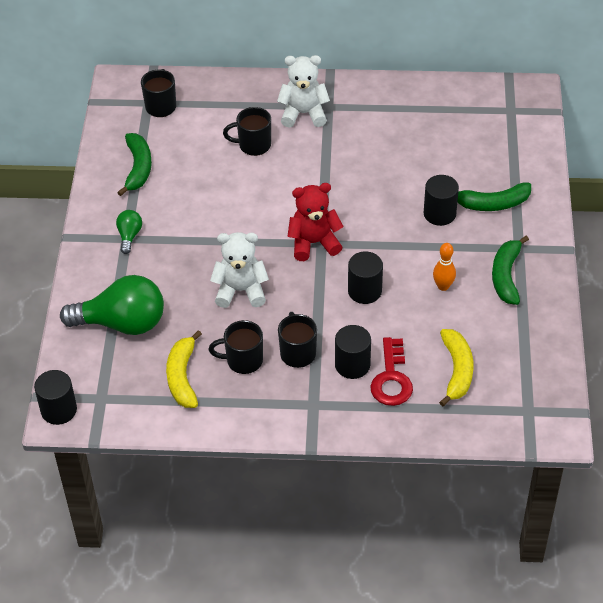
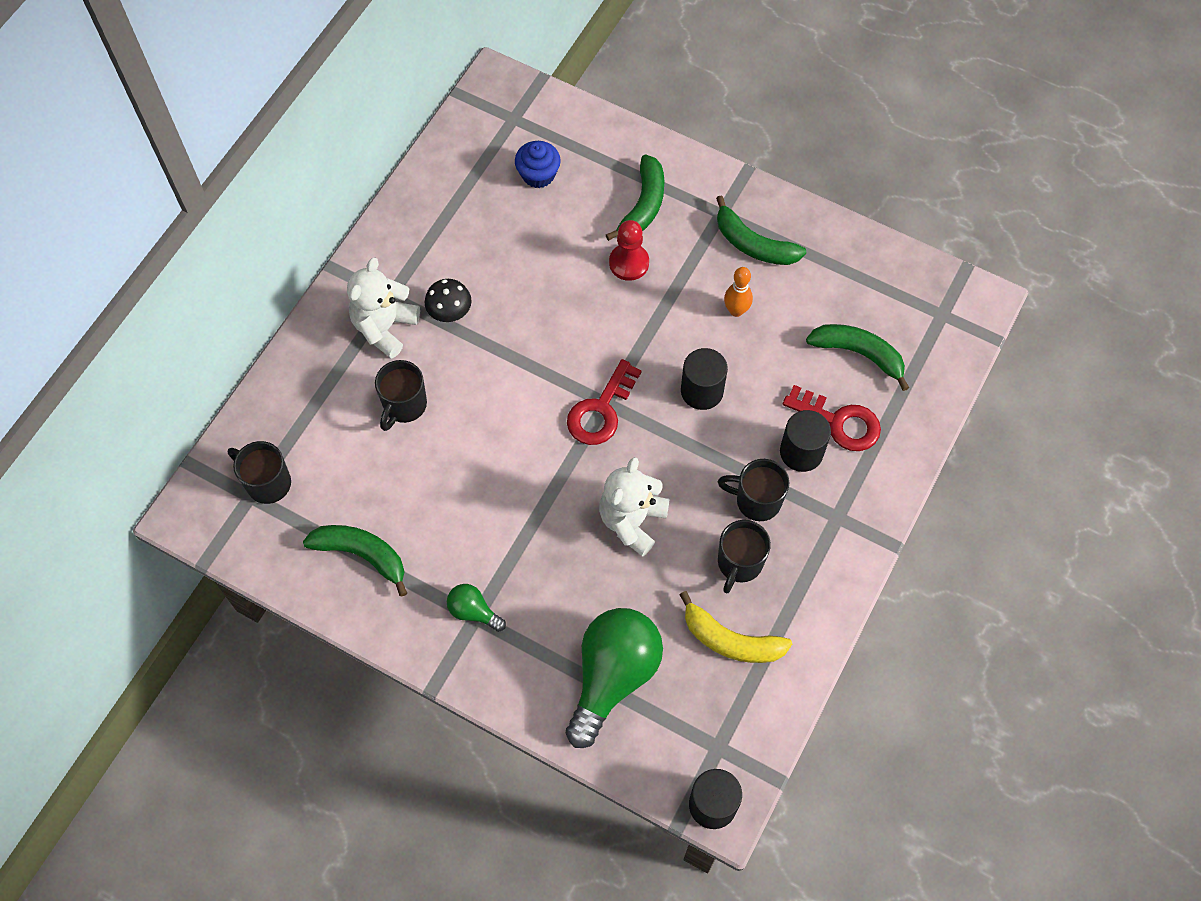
camera: 65 degrees left, 15 degrees up
(314, 243) = (601, 410): red teddy bear -> red key
(335, 140) = (450, 314): none -> black mushroom
(439, 214) = (629, 263): black cylinder -> red pawn
(457, 371) = (859, 354): yellow banana -> green banana
(475, 140) = (538, 174): none -> blue cupcake

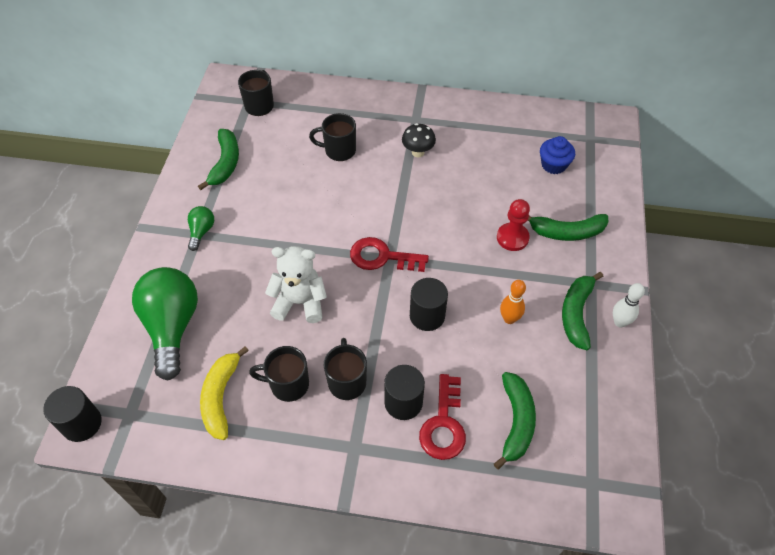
camera: 70 degrees right, 10 degrees down
(385, 327) = (391, 124): white teddy bear -> none
(613, 676) = (172, 327): green light bulb -> green light bulb turned 105 degrees counterclockwise
(778, 209) = (619, 322): none -> white bowling pin

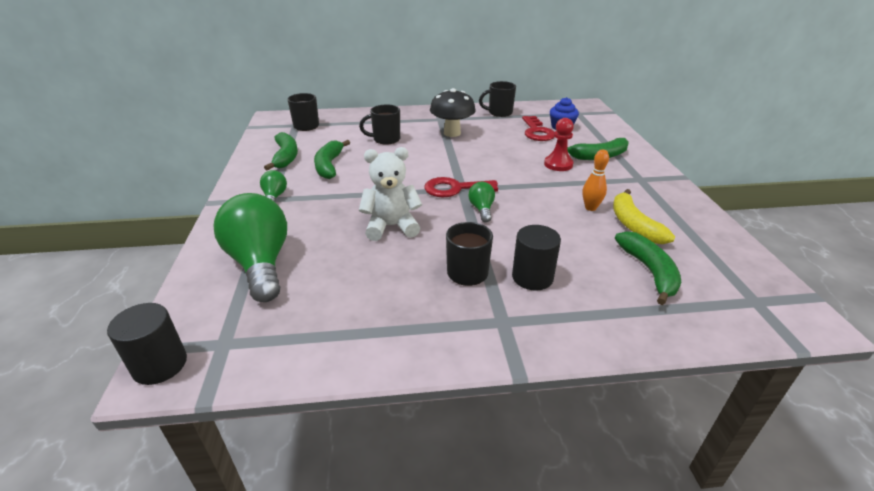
camera: 15 degrees left, 20 degrees down
(221, 397) = (333, 308): yellow banana -> yellow banana (633, 225)
(288, 384) = (405, 285): black mug -> black mug (499, 113)
(396, 296) = (482, 209): none -> green light bulb
(418, 152) = (452, 133): black mushroom -> black mushroom, size x1.58
(427, 316) = (517, 217): black cylinder -> none
(444, 424) = (582, 285): red key -> red key (537, 132)
(576, 313) = (643, 196): green banana -> green banana (329, 165)
(619, 322) = (682, 196): white bowling pin -> none

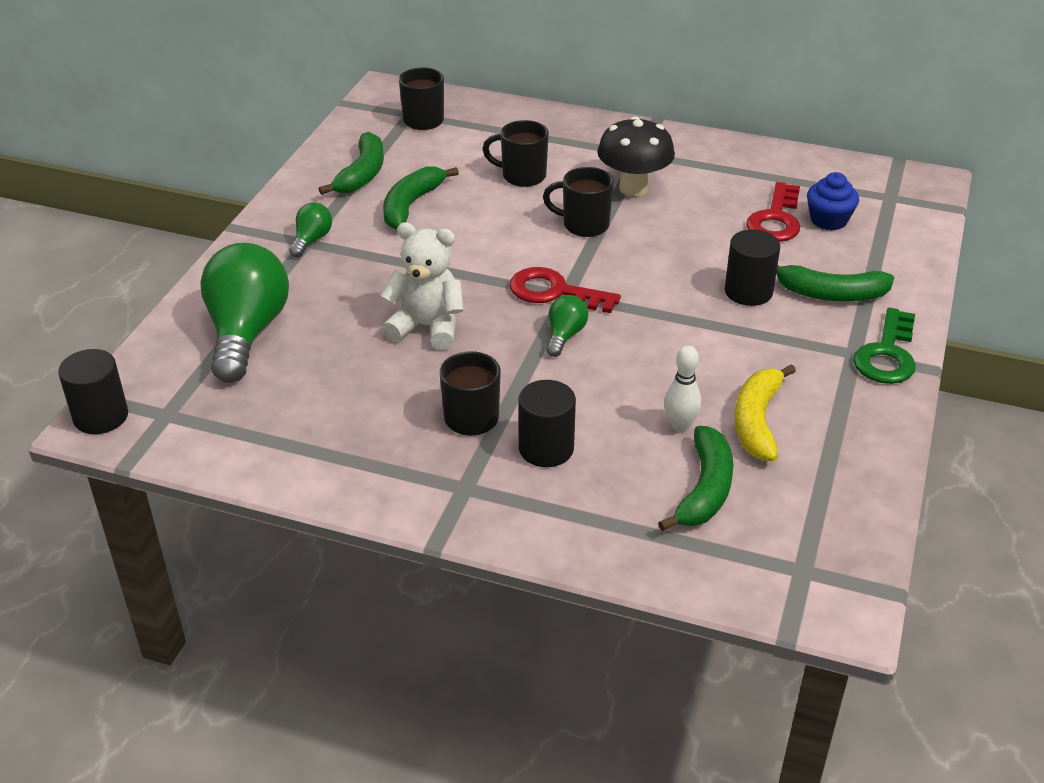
camera: 25 degrees right, 5 degrees up
(499, 113) = (749, 163): black mug -> black mug (584, 225)
(558, 164) = (748, 291): red pawn -> black cylinder
(590, 208) = (722, 377): orange bowling pin -> none
(596, 239) = (680, 426): none -> white bowling pin
(656, 175) = (887, 354): none -> green key

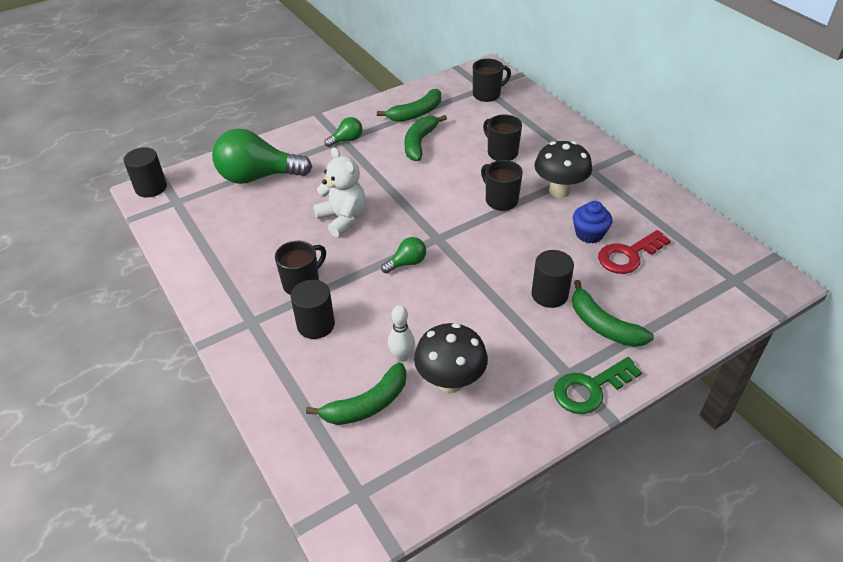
camera: 40 degrees right, 5 degrees up
(247, 333) = (258, 177): green light bulb -> green light bulb turned 135 degrees counterclockwise
(411, 205) = (419, 143): green banana -> green banana turned 45 degrees counterclockwise
(555, 292) = (433, 234): red key -> none
(757, 421) = (450, 381): yellow banana -> black mushroom
(828, 220) = (666, 274): blue cupcake -> blue cupcake (589, 234)

